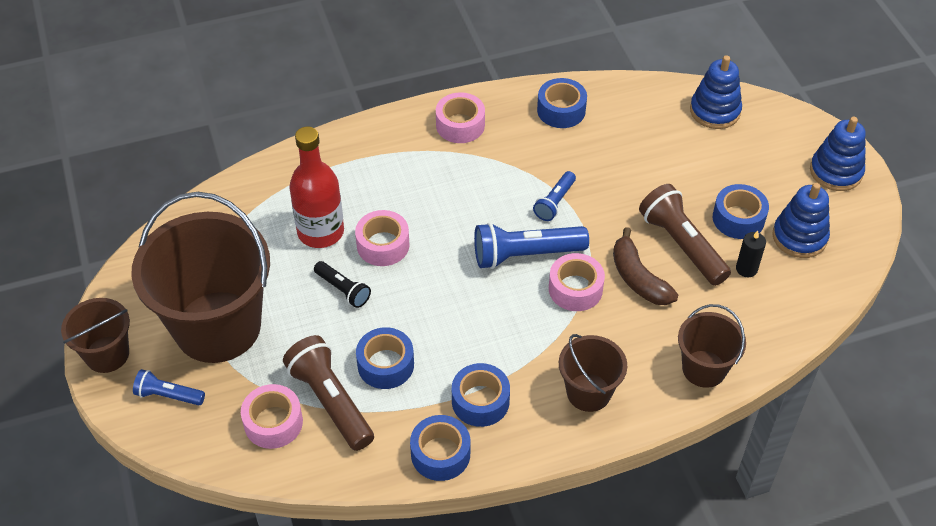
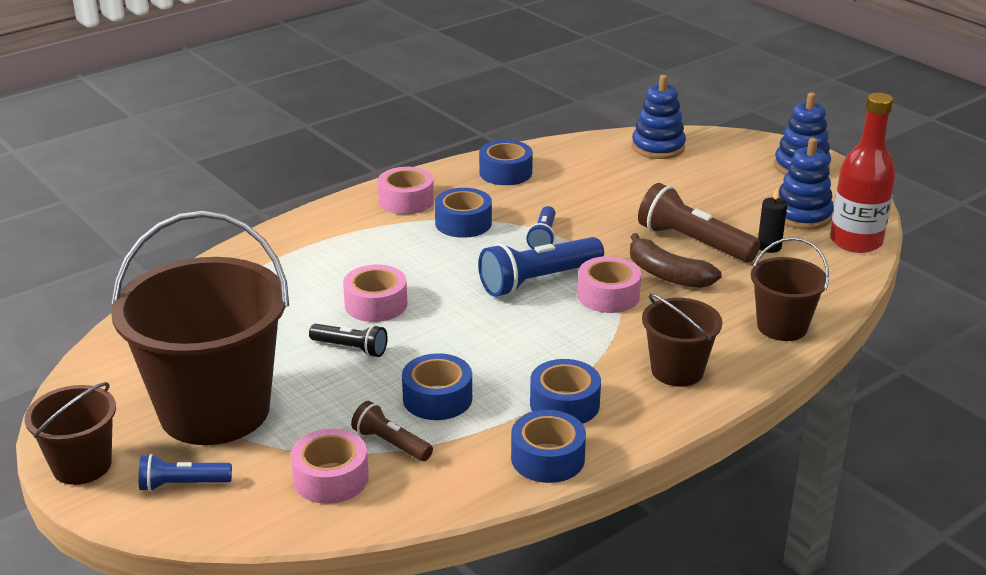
camera: 20 degrees left, 20 degrees down
(320, 232) = (297, 308): red bottle -> red bottle (855, 241)
(331, 401) = (391, 444): brown flashlight -> brown flashlight, size x0.57
(738, 218) = (735, 214): blue tape -> blue tape (463, 223)

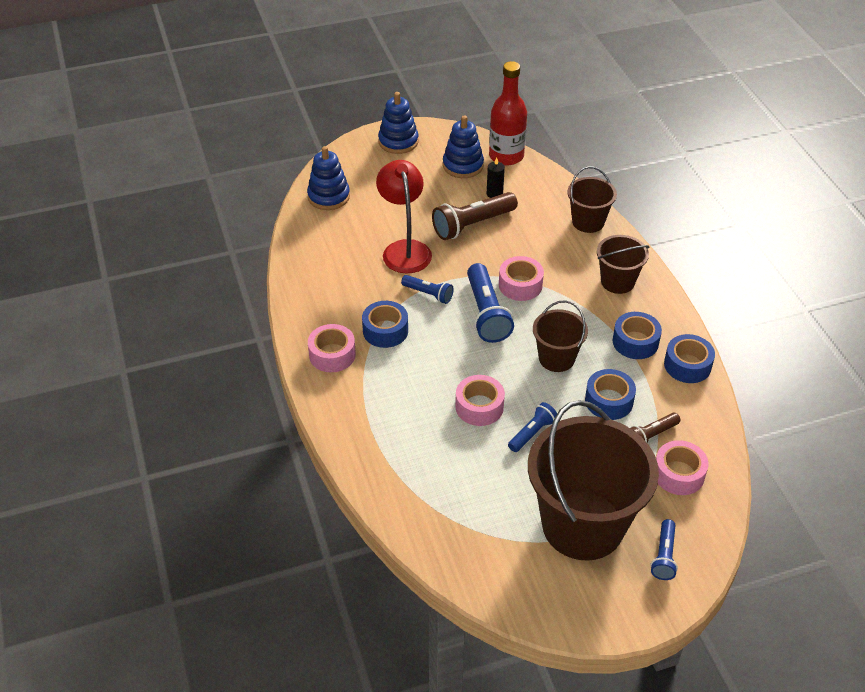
camera: 70 degrees left, 15 degrees up
(82, 465) = (625, 614): brown bucket -> brown bucket (556, 358)
(350, 348) = (532, 433): black flashlight -> blue flashlight
(505, 172) = (319, 287): blue tape -> none
(609, 208) = (404, 249): none -> red lamp
(667, 275) = (507, 250): brown banana -> none

